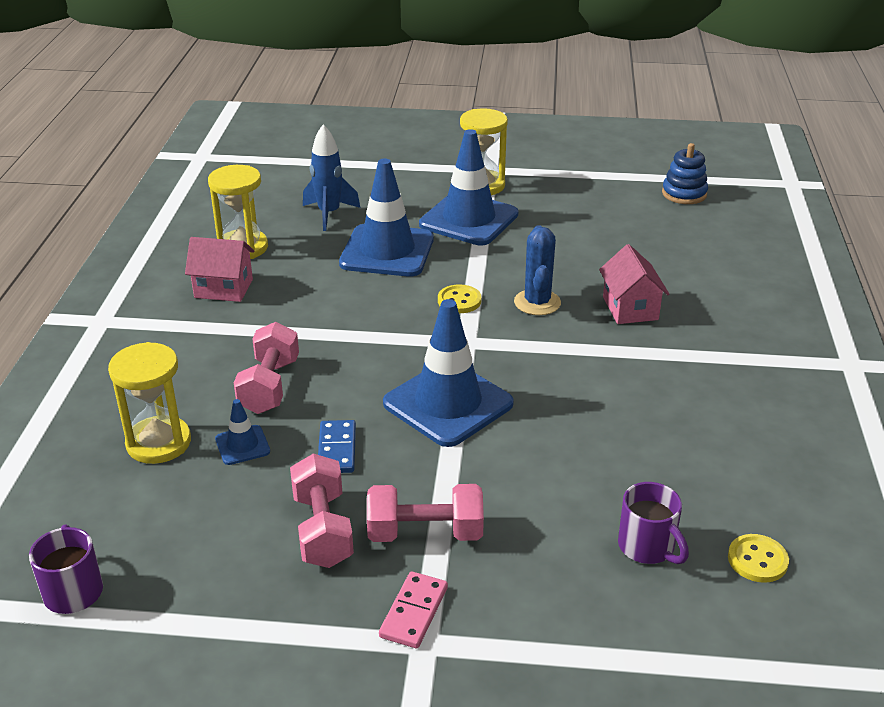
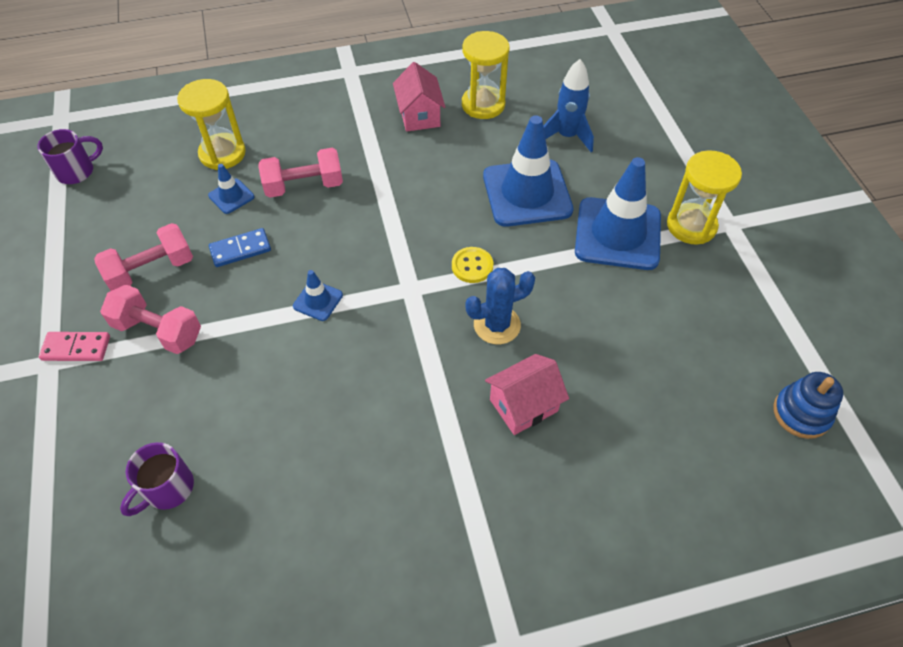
camera: 70 degrees right, 20 degrees up
(425, 533) = (158, 331): pink dumbbell -> pink dumbbell turned 45 degrees counterclockwise
(448, 403) = (318, 300): blue traffic cone -> blue traffic cone, size x0.45
(757, 560) = (165, 583): yellow button -> none

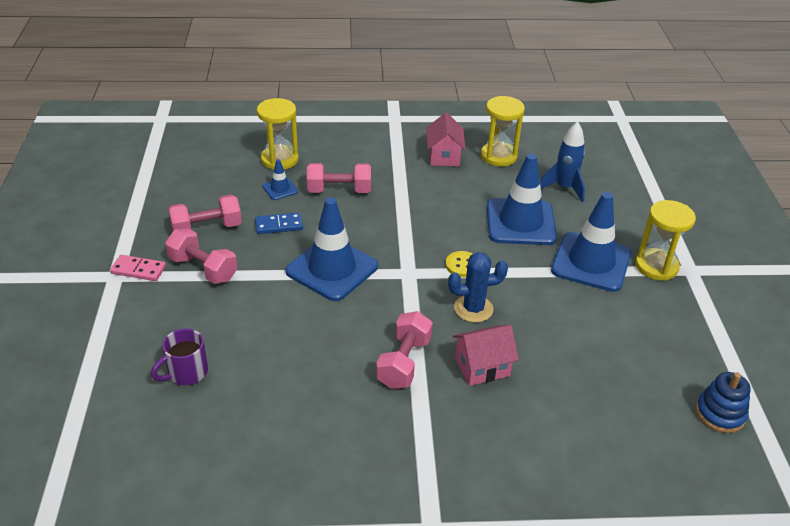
camera: 10 degrees right, 15 degrees down
(77, 171) = (165, 155): purple mug -> none
(318, 300) = (332, 269): blue traffic cone -> blue traffic cone, size x2.22
(431, 418) = (404, 362): none -> pink dumbbell

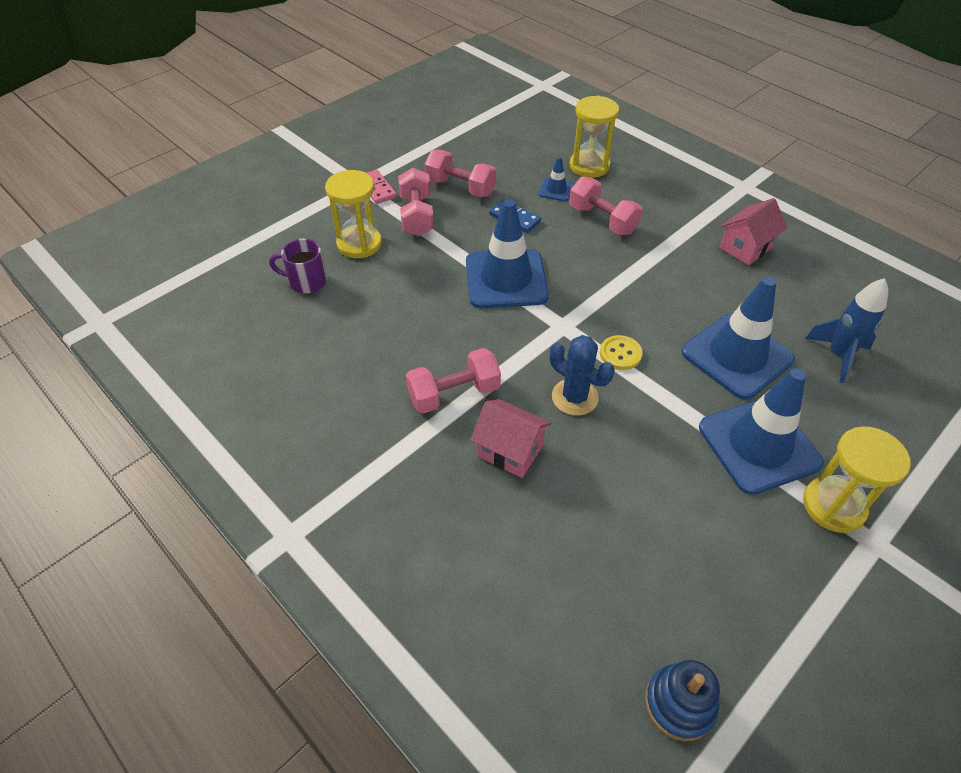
camera: 50 degrees right, 10 degrees up
(498, 156) = (806, 281): yellow hourglass -> yellow hourglass (359, 244)

